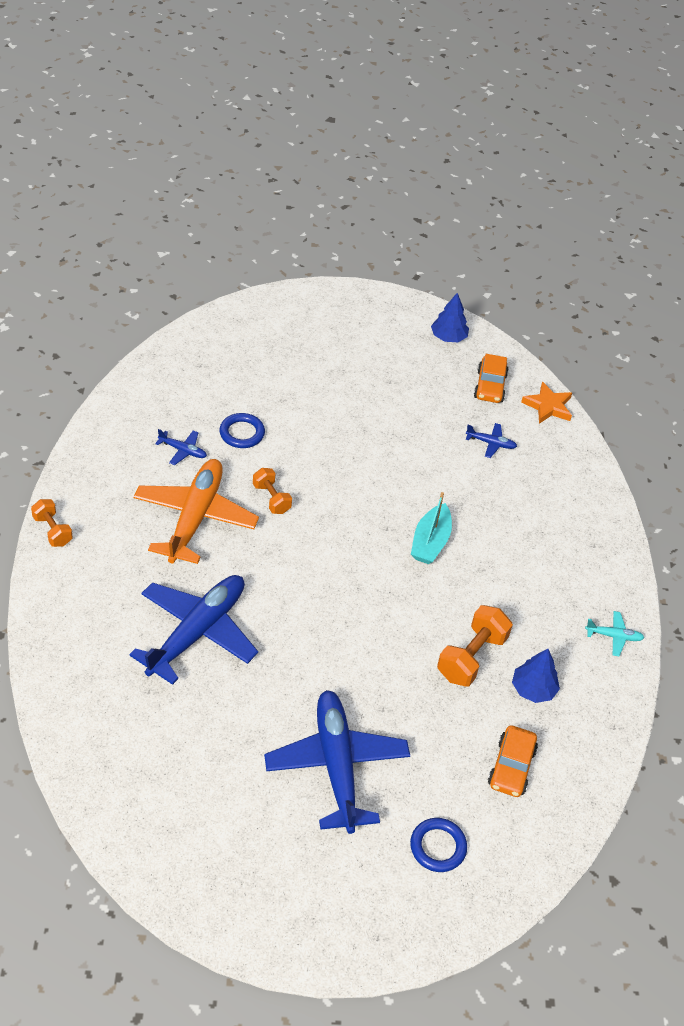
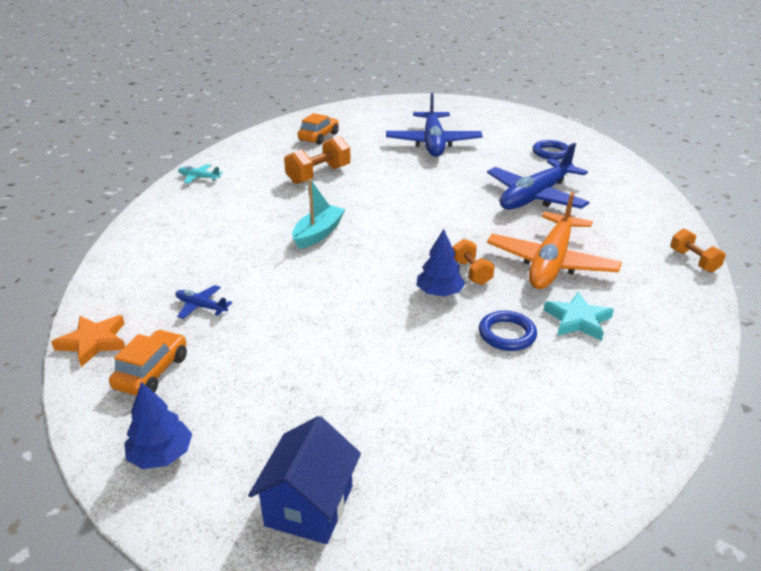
camera: 165 degrees left, 15 degrees down
(183, 451) = (578, 320): blue plane -> turquoise star
(354, 318) = (309, 506): none -> blue house
(438, 847) = (378, 119): blue ring -> blue ring (551, 153)
(533, 689) = (282, 161): blue tree -> blue tree (439, 293)

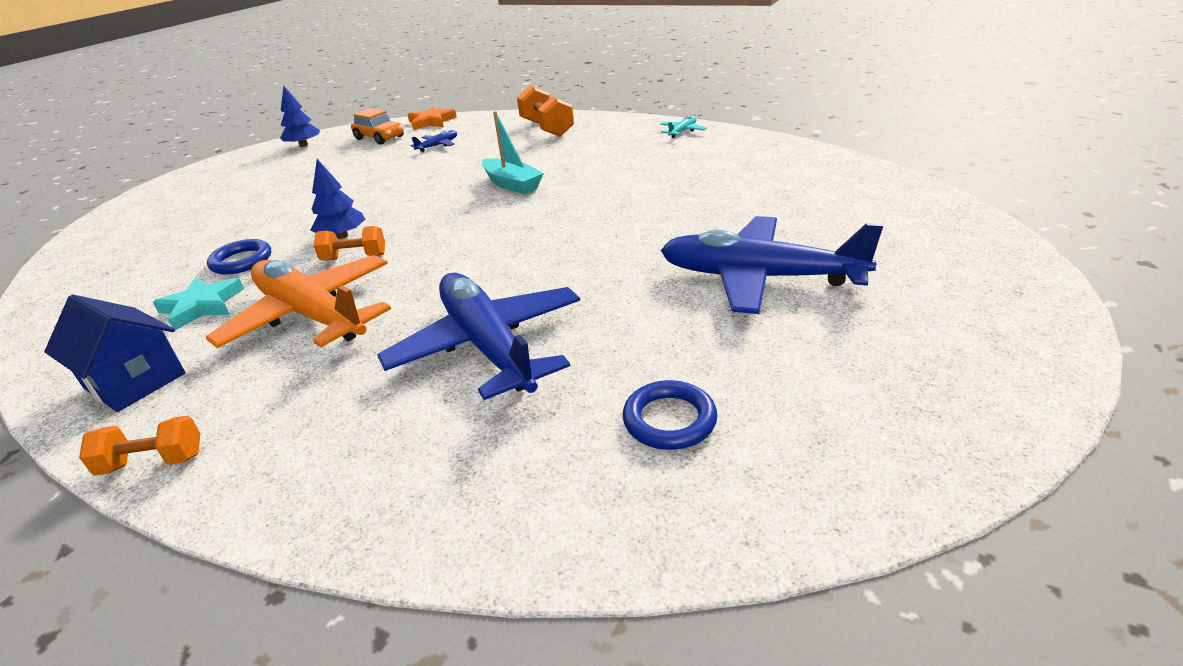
camera: 110 degrees right, 0 degrees up
(309, 506) = (209, 179): blue house -> blue house (135, 381)
(318, 175) = (662, 186): orange dumbbell -> orange dumbbell (547, 128)
(319, 137) = (801, 187): orange car -> none

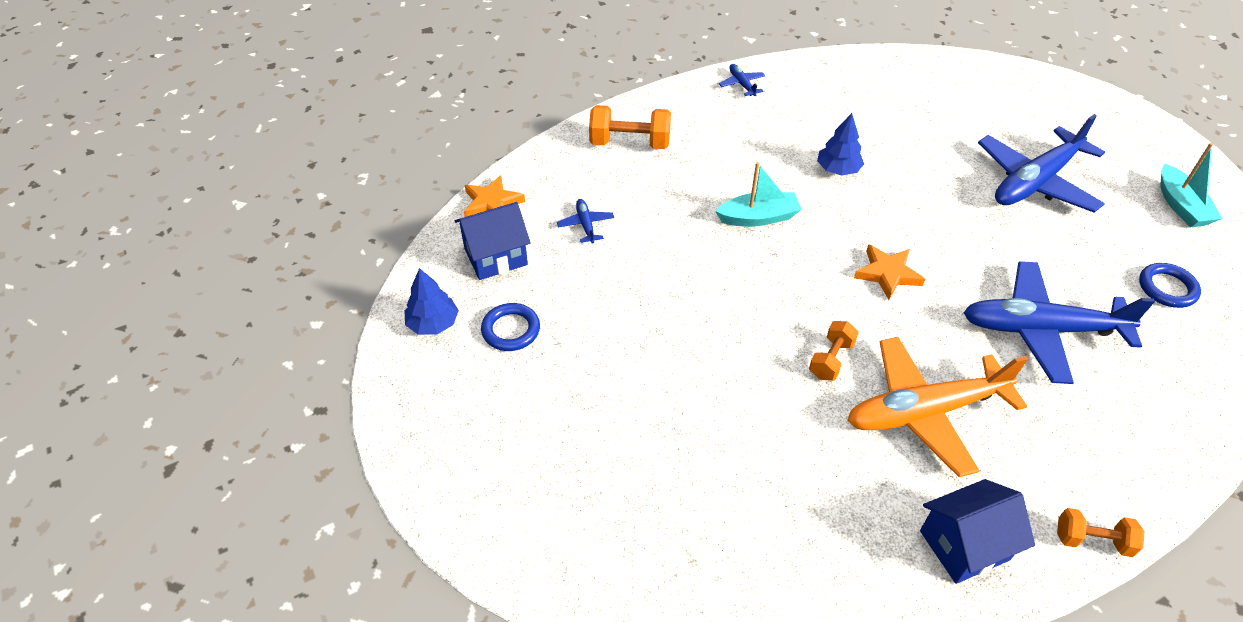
camera: 60 degrees left, 15 degrees up
(153, 462) = (1092, 540): orange dumbbell -> orange dumbbell turned 75 degrees clockwise
(202, 306) = (850, 484): turquoise star -> none
(241, 261) = (766, 440): blue ring -> blue ring (511, 330)
(342, 236) = (772, 356): blue tree -> blue tree (838, 169)
(379, 138) = (496, 256): orange car -> blue house
(495, 248) = (887, 274): none -> orange star
(682, 131) = (742, 84): turquoise plane -> blue plane
(886, 391) = (1180, 206): none -> turquoise boat

